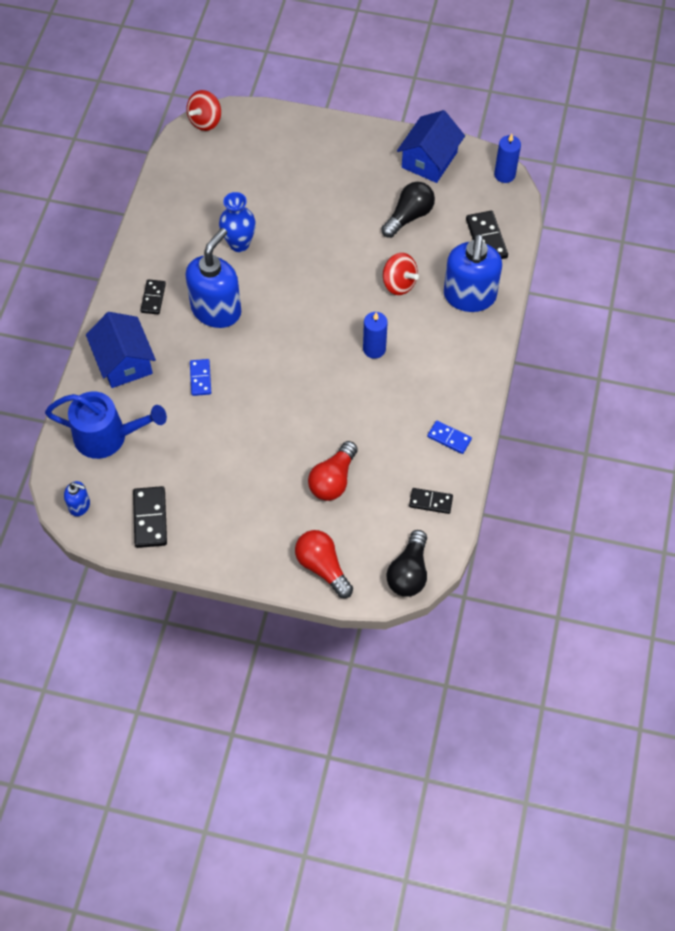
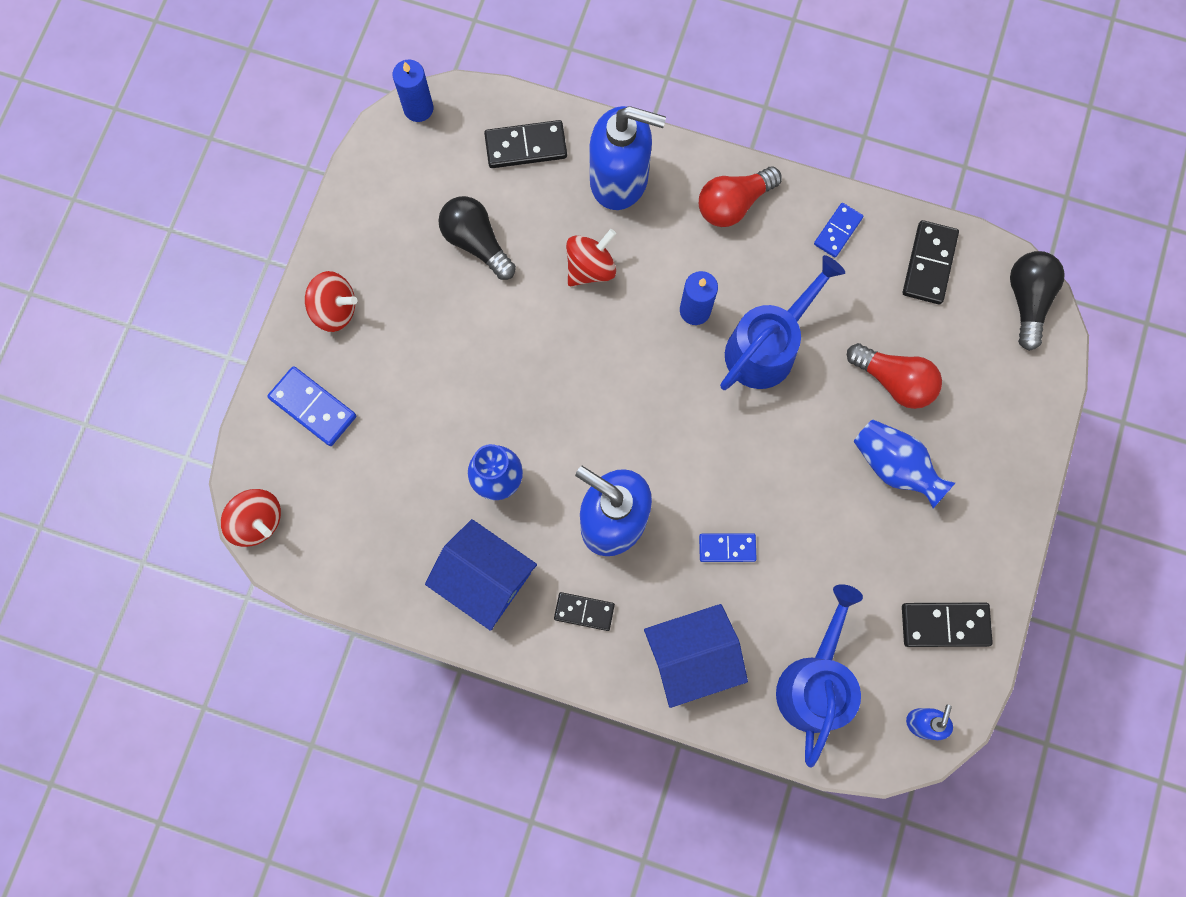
camera: 85 degrees left, 15 degrees up
(267, 482) = (894, 466): none -> blue vase
(282, 140) = (313, 407): none -> blue domino
(322, 567) = (1018, 404): red light bulb -> red light bulb (733, 204)
(350, 144) = (334, 309): none -> red spinning top
(351, 396) = (767, 346): none -> blue watering can
(409, 572) = (1027, 300): black light bulb -> black light bulb turned 105 degrees counterclockwise
(429, 160) = (378, 204): blue house -> blue house (484, 578)
(430, 501) = (929, 264): black domino -> black domino, size x1.52

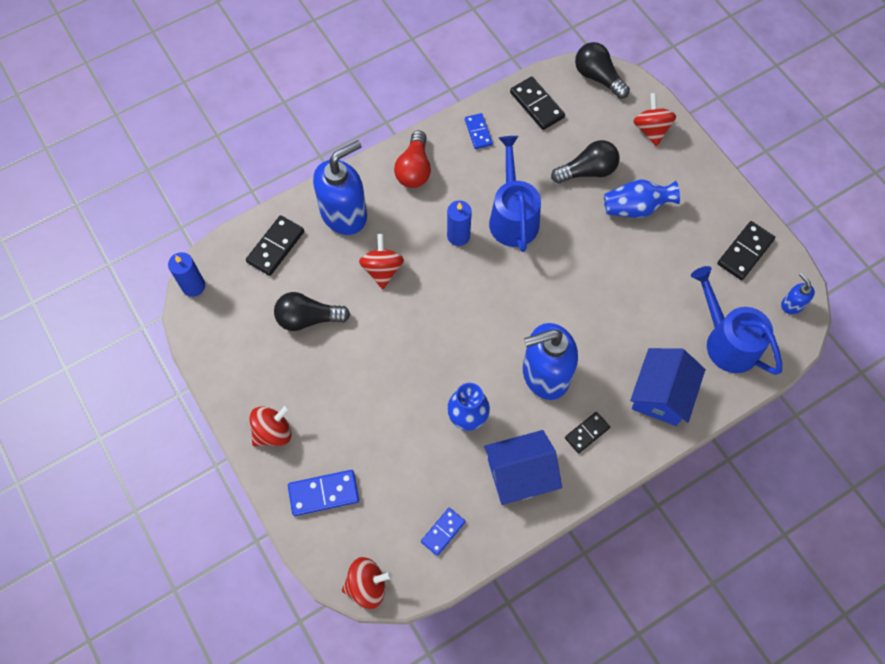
camera: 50 degrees left, 10 degrees down
(727, 548) = (612, 326): blue domino -> blue domino (443, 532)
(894, 381) = (587, 171): red light bulb -> black light bulb
(1011, 409) = (651, 130): none -> red spinning top

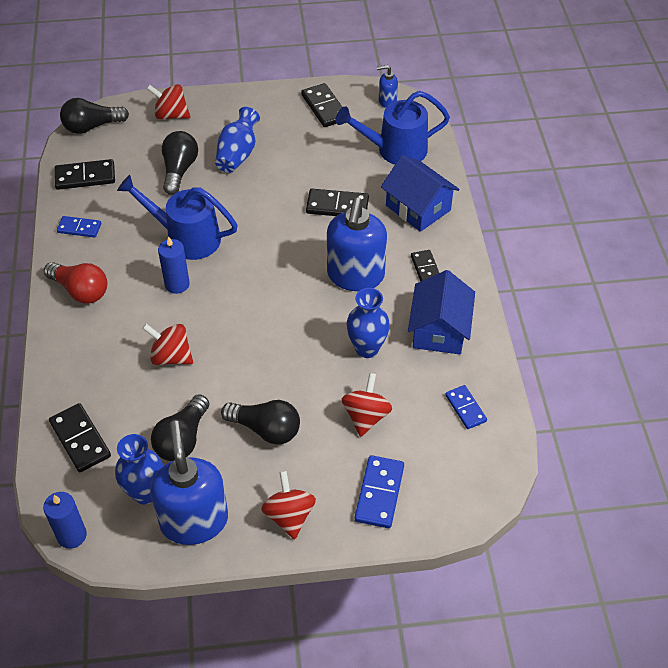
camera: 65 degrees left, 15 degrees down
(249, 317) = (145, 492): none -> blue vase
(344, 214) = (87, 365): blue soap dispenser -> blue soap dispenser (194, 520)
(345, 376) = (266, 429): none -> black light bulb
(367, 585) = (490, 489): red spinning top -> red spinning top (366, 416)
(621, 321) = (337, 206): none -> black domino

